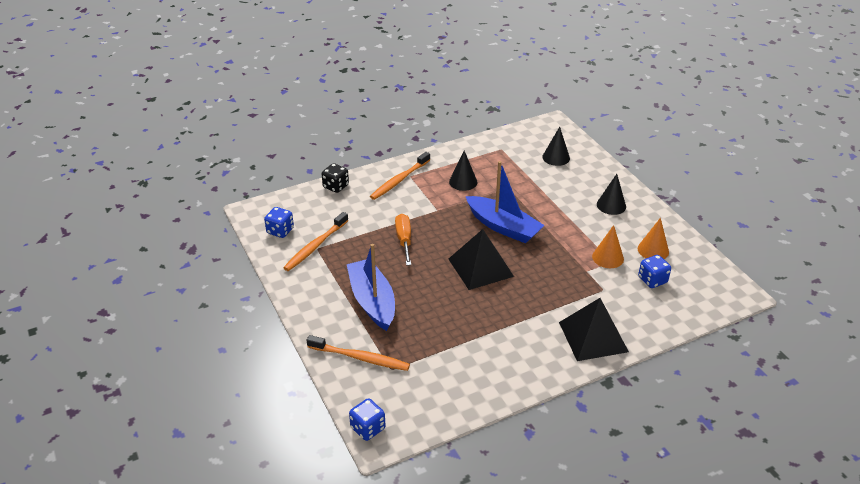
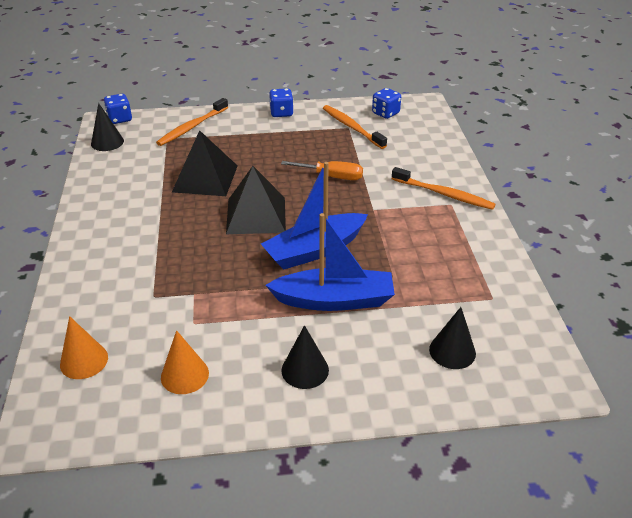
camera: 110 degrees right, 0 degrees up
(336, 186) = (448, 152): black dice -> none
(372, 301) = (254, 143): blue boat -> blue boat (334, 300)
(399, 180) = (444, 194): orange toothbrush -> orange toothbrush turned 150 degrees clockwise
(463, 182) = (422, 242): black cone -> black cone (107, 142)
(593, 336) = (95, 262): black pyramid -> black pyramid (205, 178)
(608, 257) = (202, 322): orange cone -> orange cone (84, 361)
(652, 280) = (133, 348): blue dice -> blue dice (281, 113)

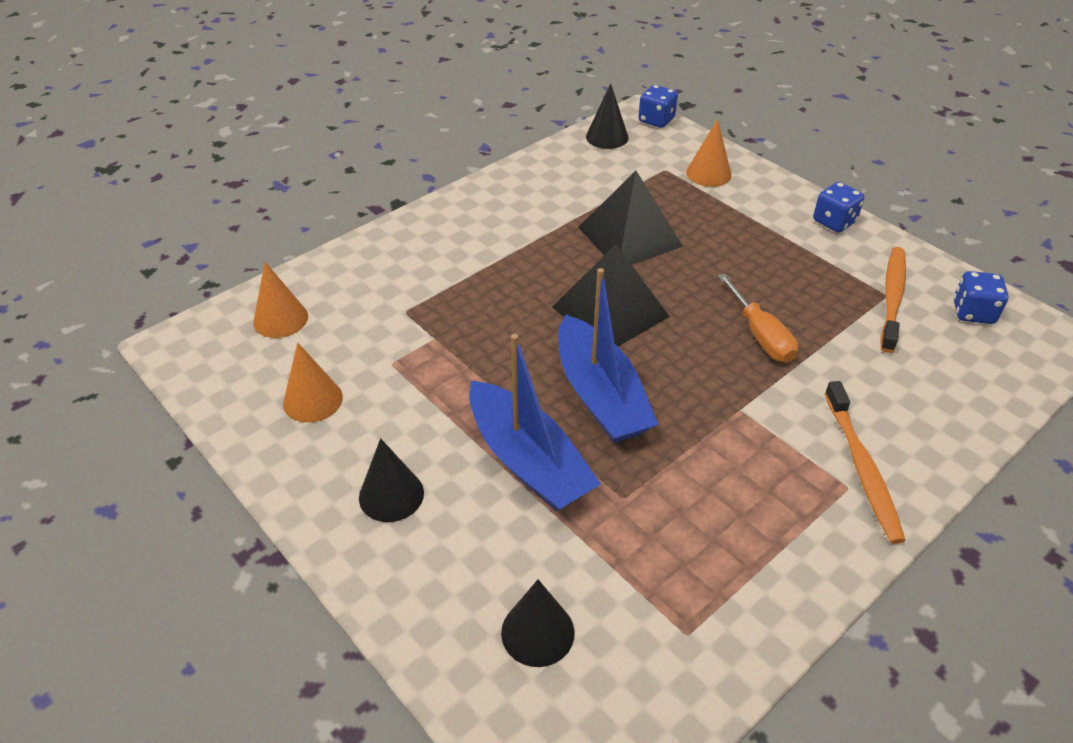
camera: 55 degrees right, 5 degrees up
(192, 127) = (708, 173): orange toothbrush -> orange cone
(314, 250) = (600, 395): blue boat -> blue boat turned 135 degrees counterclockwise

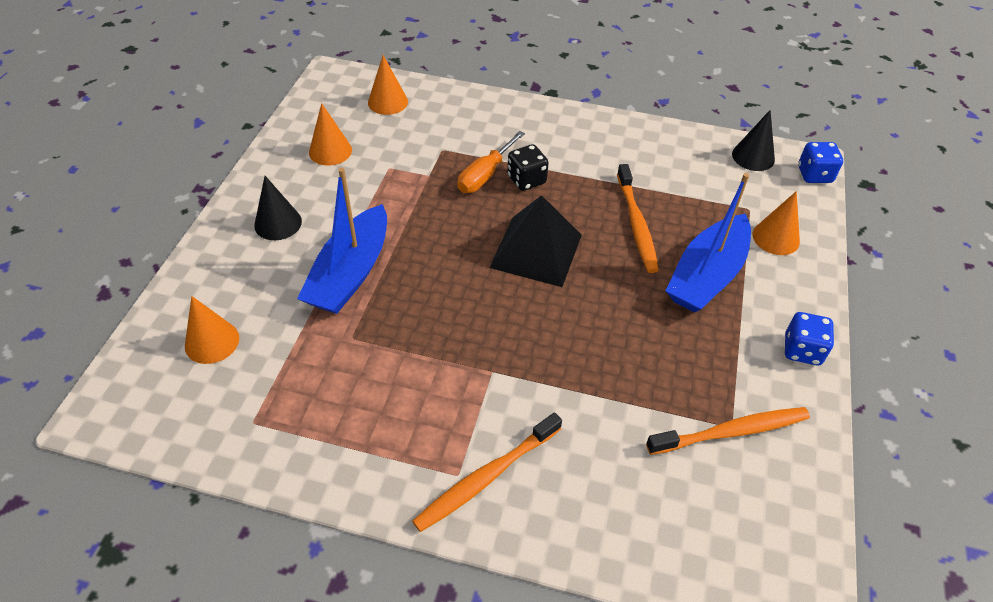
camera: 55 degrees right, 5 degrees up
(509, 274) = (526, 180): none -> black dice
(537, 632) = (212, 342): black cone -> orange cone
(600, 395) = (441, 283): blue boat -> blue boat (707, 275)
(630, 236) = (636, 224): black pyramid -> orange toothbrush
(760, 335) = (591, 352): orange screwdriver -> orange screwdriver (485, 175)
(973, 312) = (773, 507): blue dice -> none

